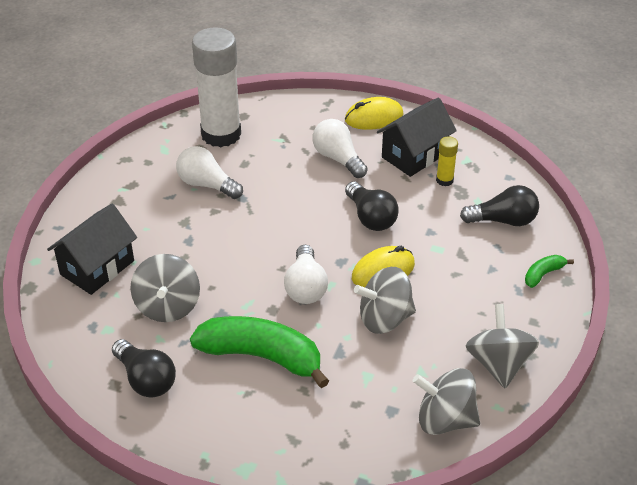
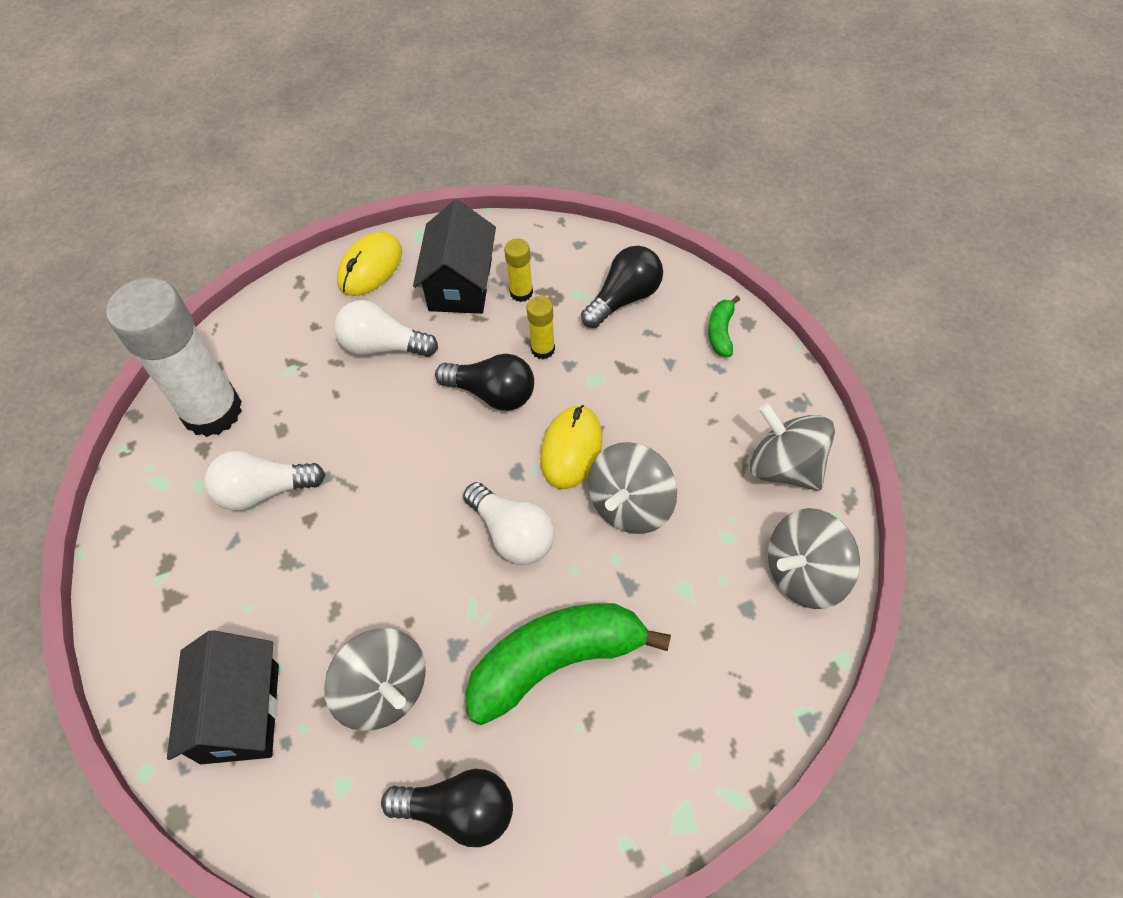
camera: 40 degrees left, 15 degrees up
(424, 215) = (543, 349): none -> yellow glue stick

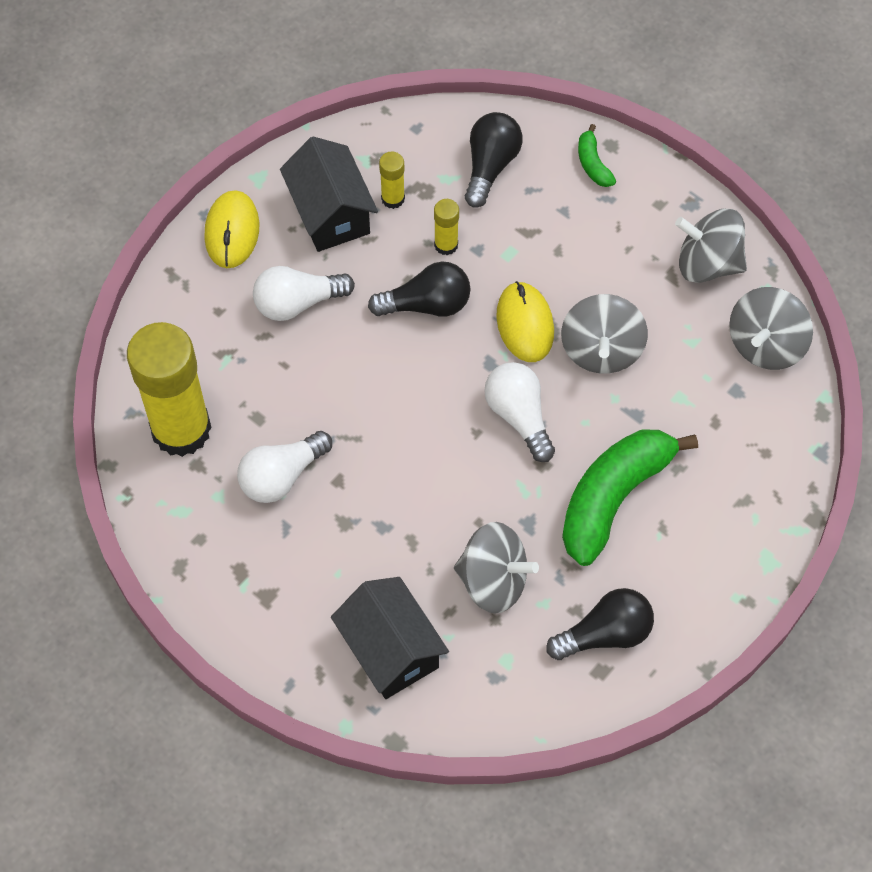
camera: 30 degrees left, 5 degrees up
(212, 411) = (181, 429): white glue stick -> yellow glue stick
(512, 534) = (519, 416): white light bulb -> white light bulb turned 135 degrees counterclockwise

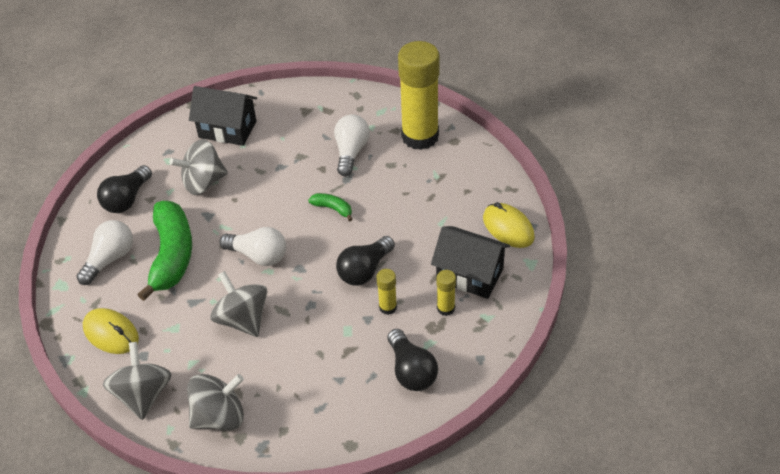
camera: 140 degrees right, 15 degrees down
(298, 302) = (432, 222): white light bulb -> white light bulb (110, 259)
(525, 324) = (300, 300): yellow mouse -> yellow mouse (111, 333)
(593, 164) = (350, 422): green banana -> green banana (333, 208)

